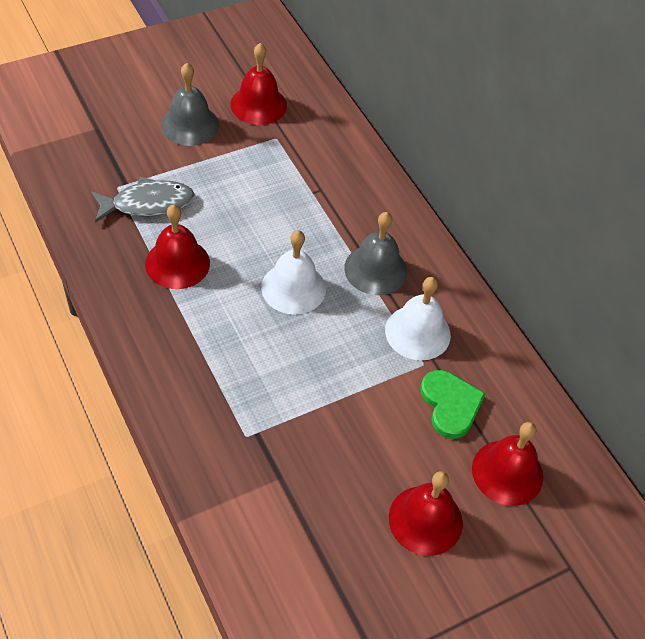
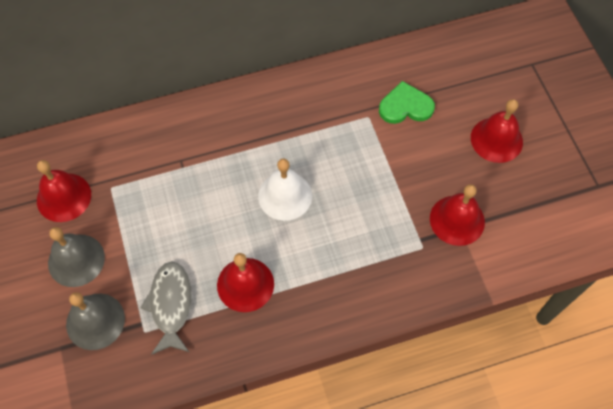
camera: 75 degrees left, 10 degrees up
(375, 269) = (274, 133): grey bell -> grey bell (95, 321)
(417, 332) = (339, 115): white bell -> none
(507, 472) = (462, 83): red bell -> red bell (457, 220)

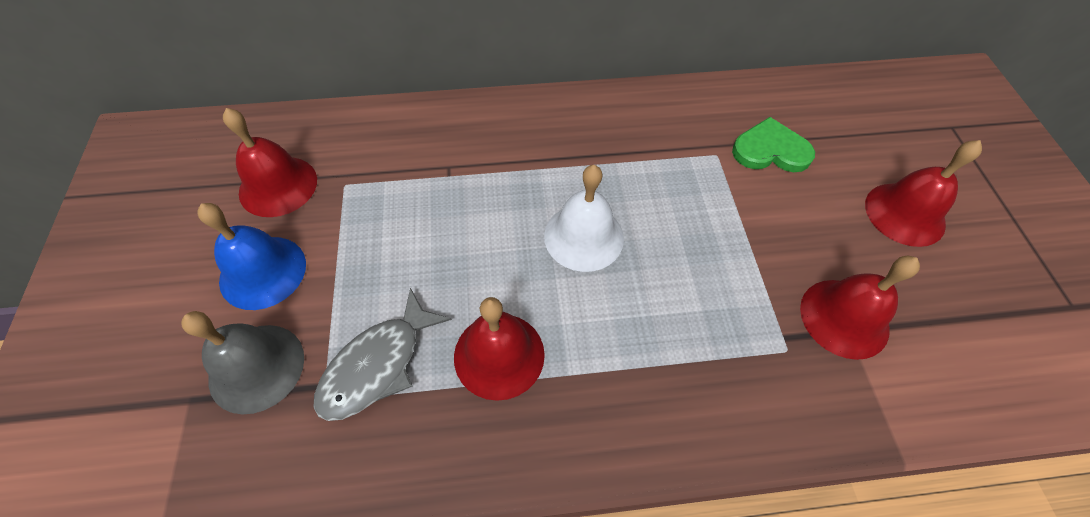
camera: 10 degrees right, 5 degrees down
(76, 260) = (263, 272): grey bell -> blue bell
(171, 305) = (377, 365): grey fish -> grey fish turned 150 degrees counterclockwise

